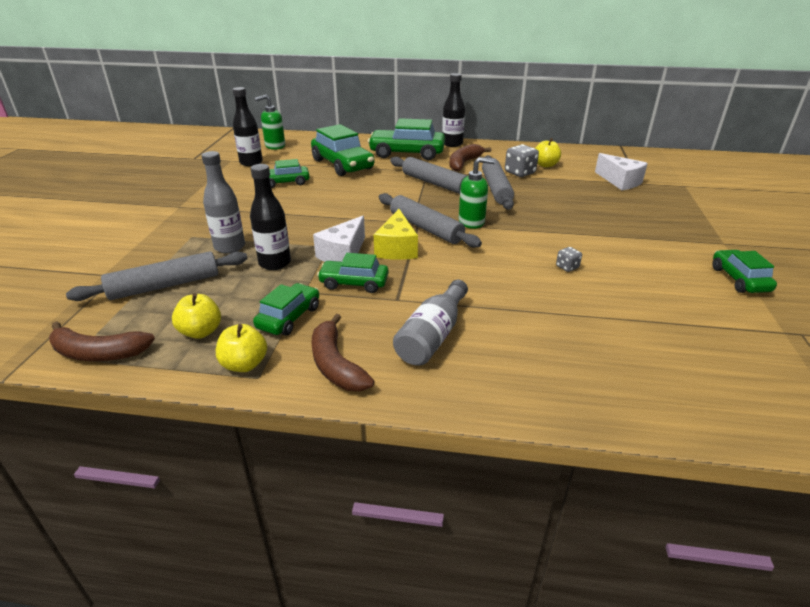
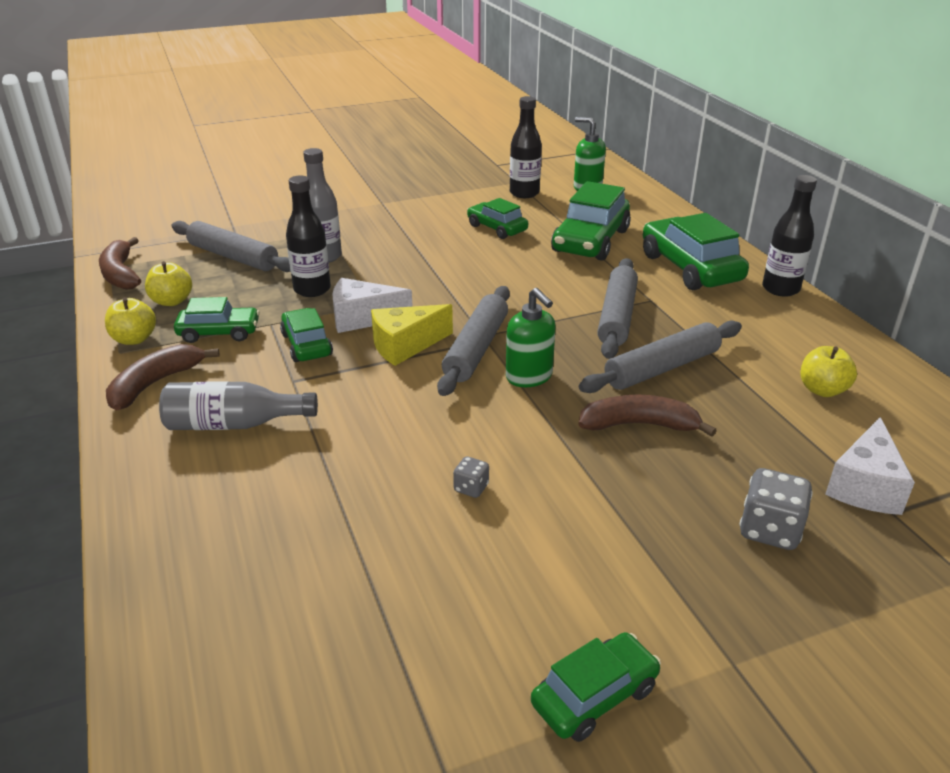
camera: 60 degrees right, 0 degrees up
(464, 163) = (720, 318): brown banana -> brown banana (639, 425)
(520, 173) = (752, 374): grey dice -> grey dice (769, 530)

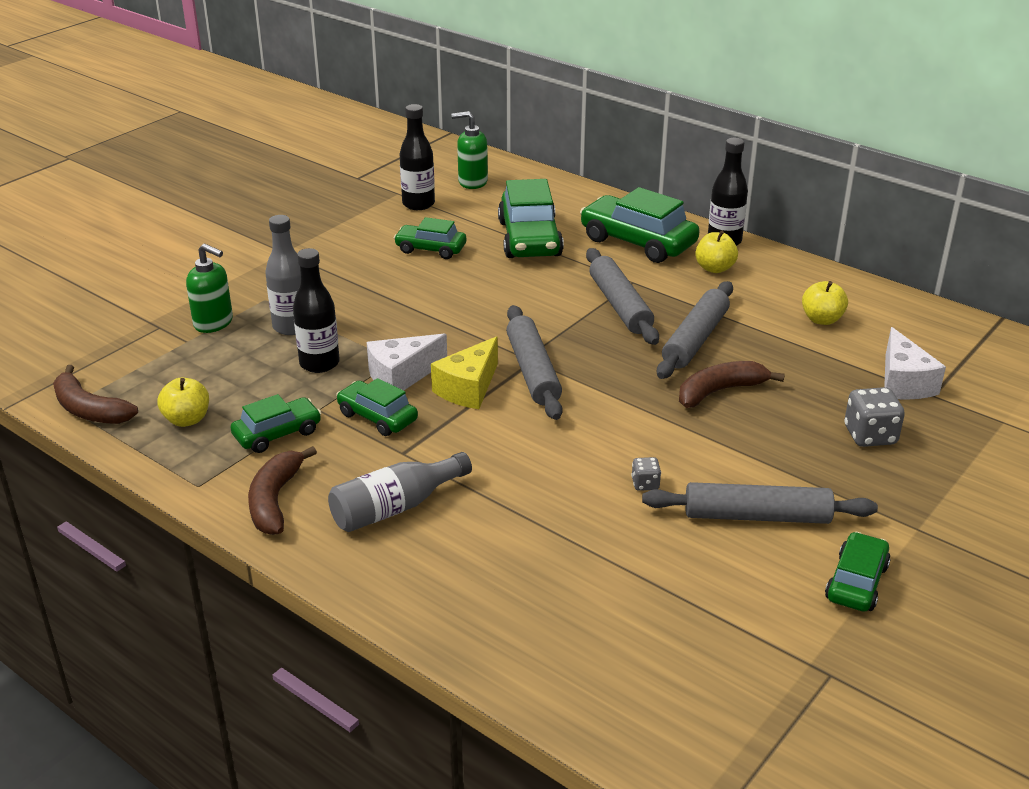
camera: 30 degrees left, 0 degrees up
(134, 339) = (197, 468): yellow apple -> yellow apple (714, 268)
(233, 257) = (194, 355): grey rolling pin -> grey rolling pin (757, 516)
(529, 377) = (601, 381): green soap dispenser -> green soap dispenser (214, 323)

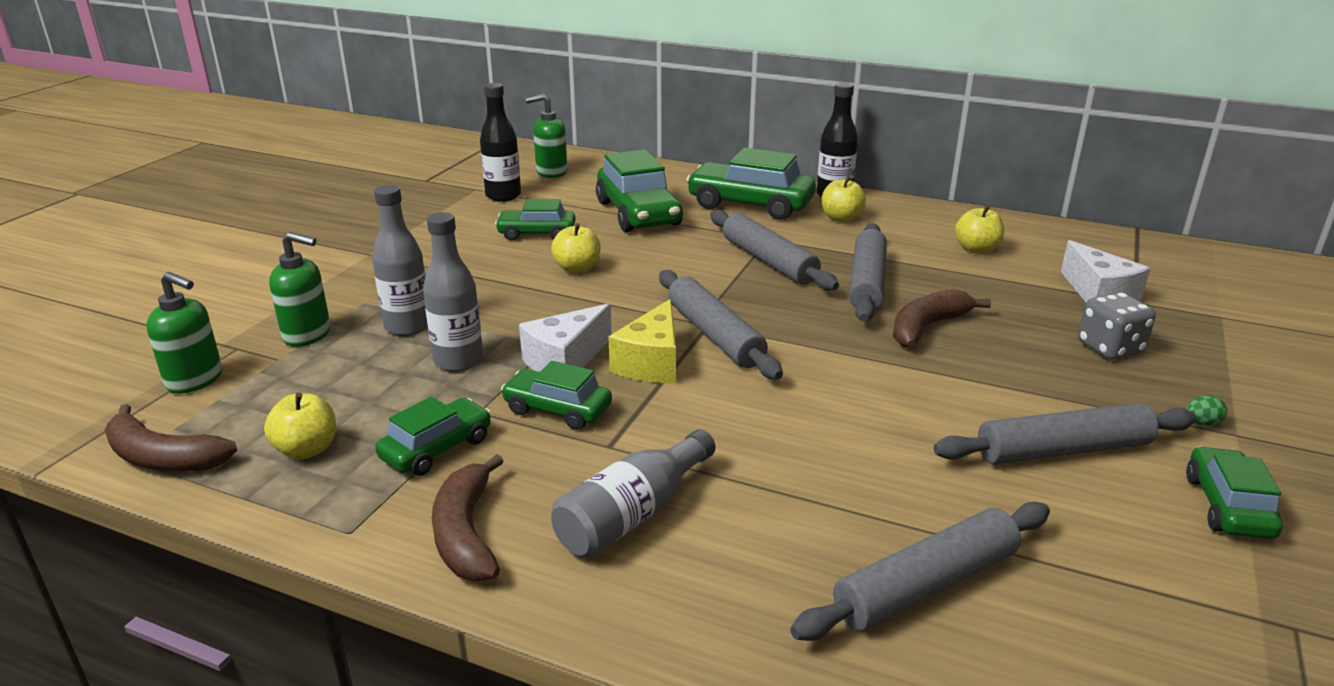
camera: 15 degrees left, 5 degrees down
(123, 350) = (195, 380): none -> green soap dispenser
(319, 363) = (458, 361): black bottle -> grey bottle
(449, 290) = (577, 269): none -> yellow apple
(577, 594) = (925, 585): none -> grey rolling pin
(645, 484) = (916, 435): grey dice -> none
(895, 514) = (1201, 423): none -> green egg

